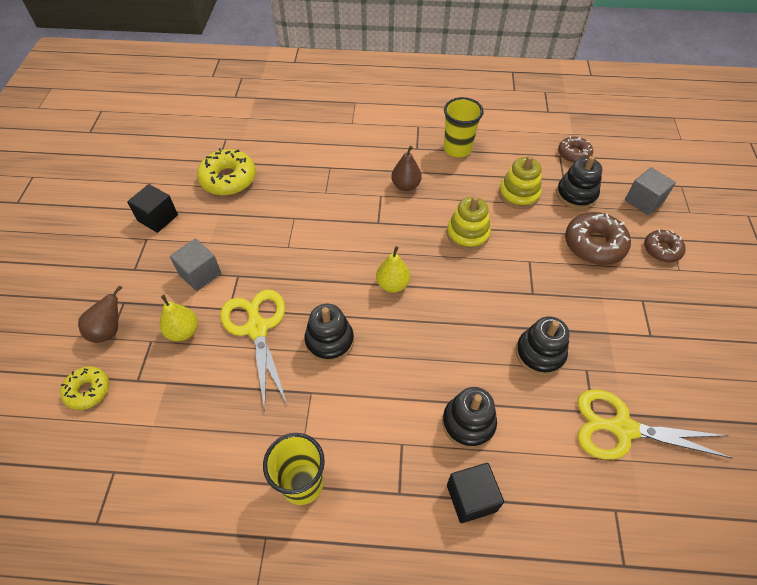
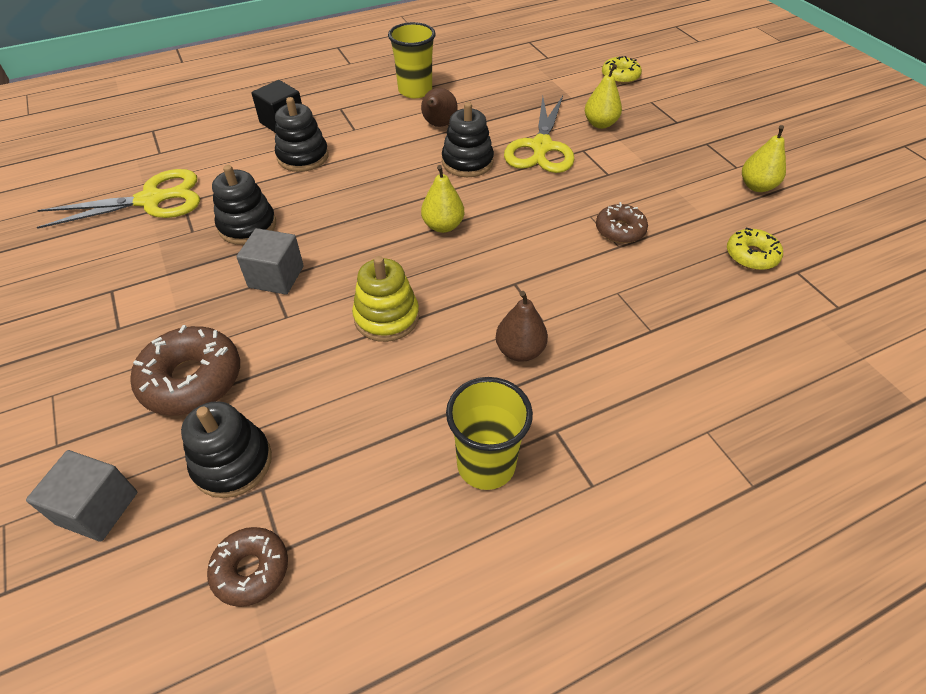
camera: 150 degrees right, 5 degrees down
(109, 330) = (658, 104): brown pear -> brown pear (438, 125)
(158, 218) = (756, 186): black cube -> yellow pear
(200, 274) = (644, 162): grey cube -> grey cube (276, 277)
(228, 179) = (751, 255): yellow donut -> yellow donut, size x0.61
(257, 328) = (541, 147): yellow scissors -> yellow scissors turned 60 degrees clockwise
(518, 194) = (335, 416): yellow stacking toy -> none
(662, 250) = (76, 417): brown donut -> brown donut (620, 230)

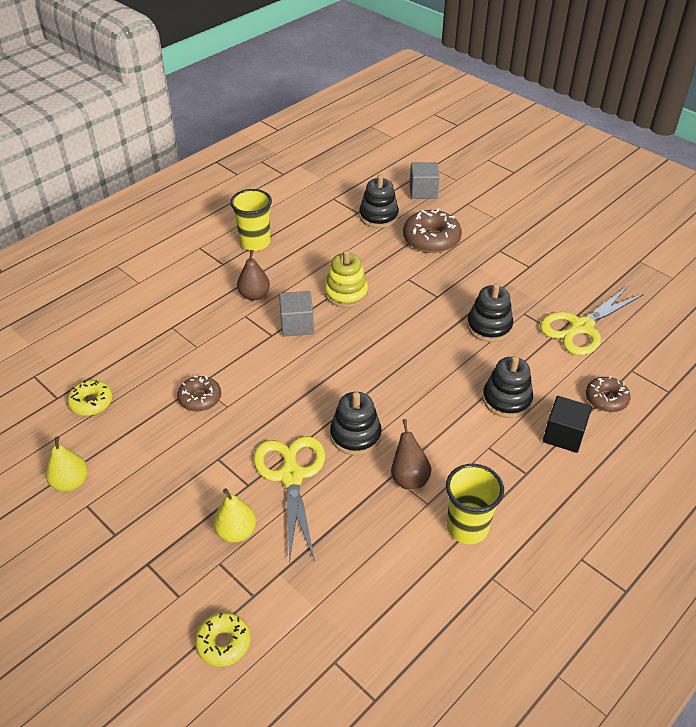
camera: 160 degrees right, 5 degrees down
(251, 570) = (341, 191): brown donut -> brown donut (606, 399)
(276, 277) = (435, 298): grey cube -> grey cube (297, 325)
(443, 226) = (344, 365): yellow pear -> none

